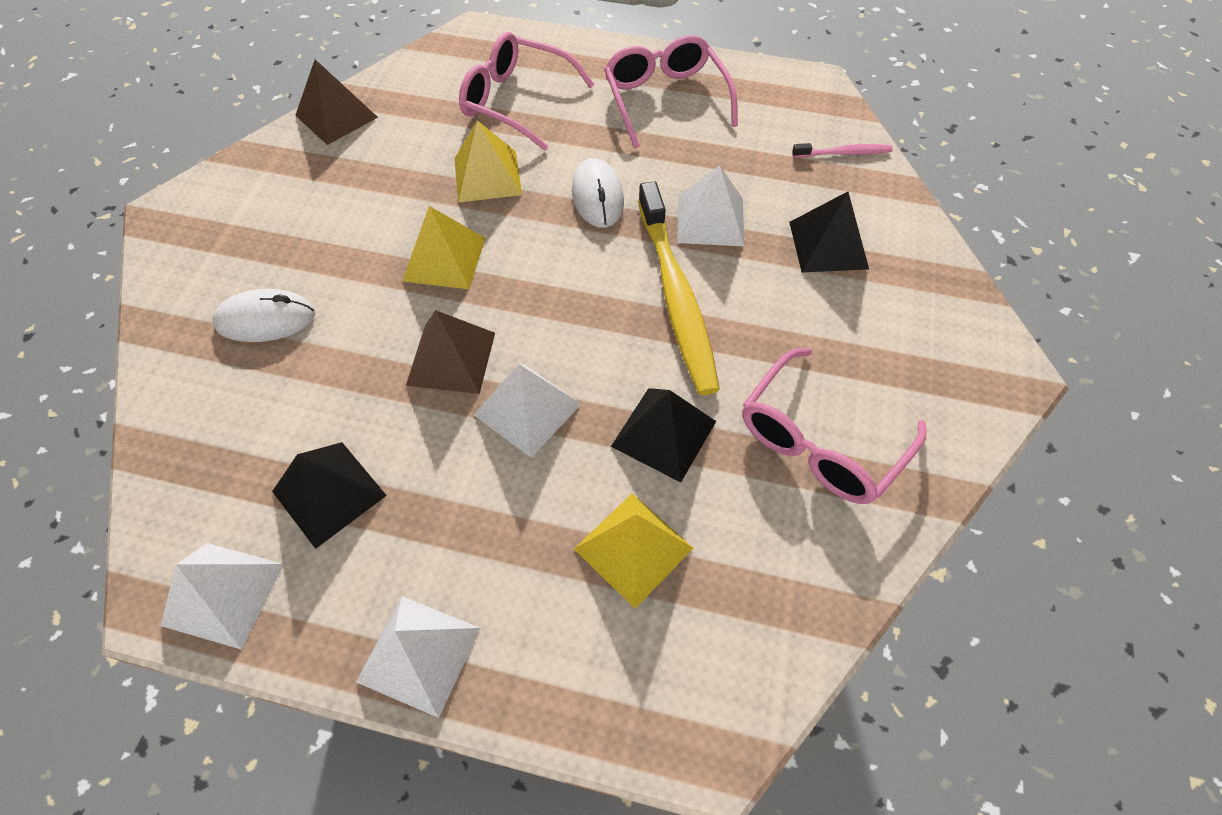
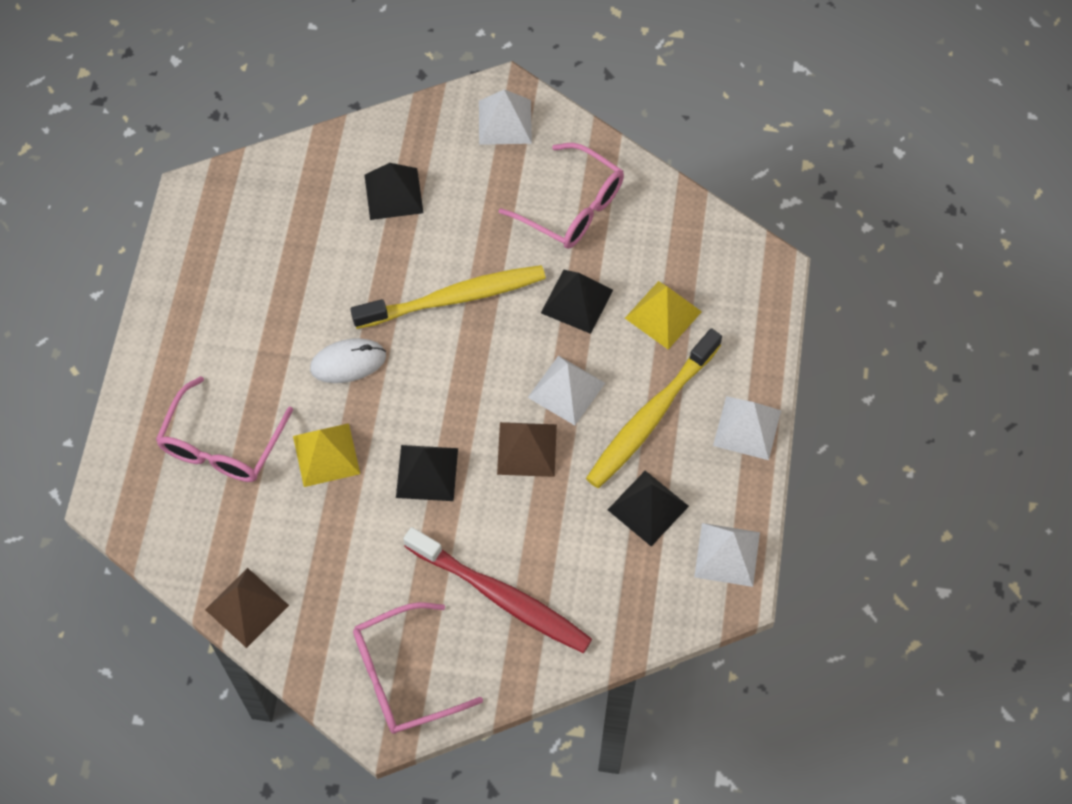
camera: 95 degrees left, 5 degrees up
(266, 319) = (501, 597): white mouse -> red toothbrush
(444, 259) = (427, 473): yellow pyramid -> black pyramid
(467, 512) = (651, 416): none -> yellow toothbrush
(665, 99) = (217, 316): pink glasses -> pink glasses (403, 676)
(710, 220) = (371, 276): white pyramid -> white pyramid (505, 121)
(844, 153) = (287, 176): pink toothbrush -> none

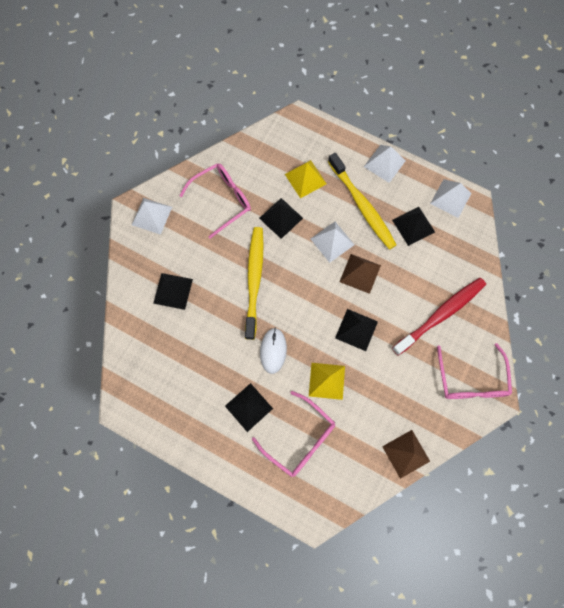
camera: 70 degrees left, 10 degrees up
(247, 358) = (248, 407): none -> black pyramid

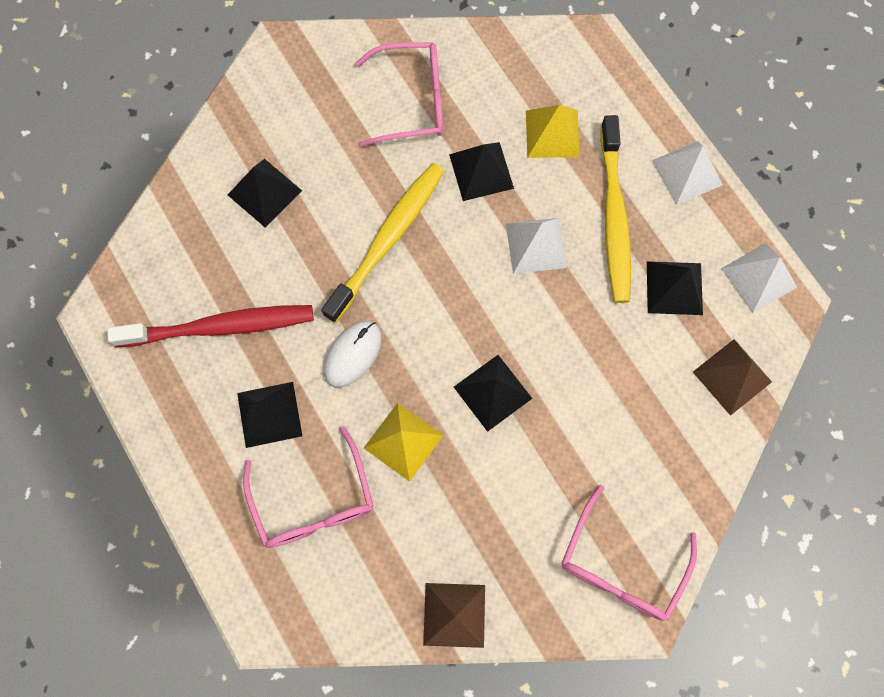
camera: 30 degrees right, 0 degrees up
(151, 215) = (300, 72): white pyramid -> none
(360, 273) = (549, 314): brown pyramid -> brown pyramid (732, 377)
(441, 315) = (634, 442): red toothbrush -> red toothbrush (220, 327)

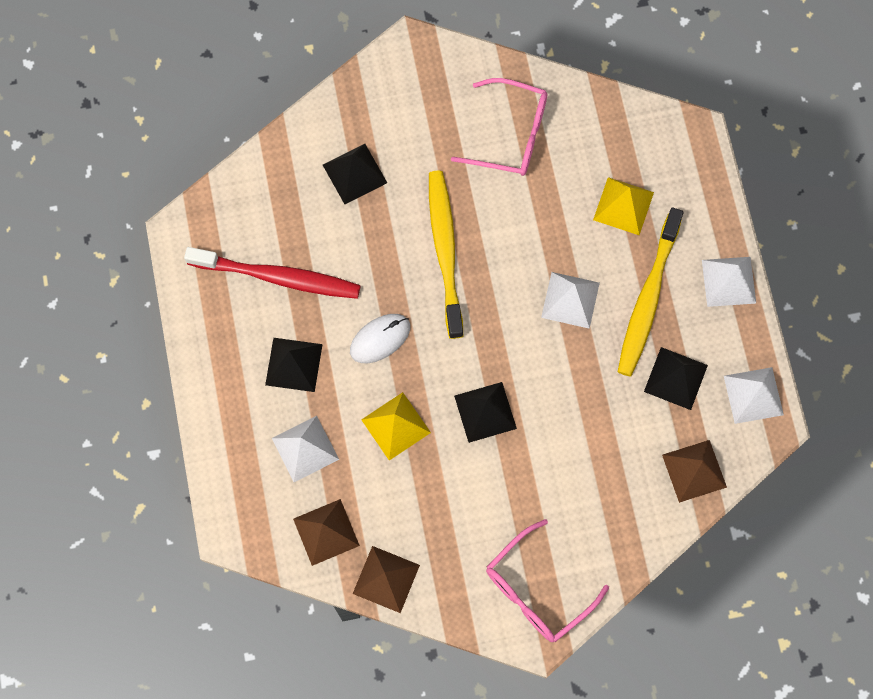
camera: 20 degrees right, 0 degrees up
(314, 501) = (305, 448): pink glasses -> white pyramid
(369, 586) = (326, 532): none -> brown pyramid
(388, 239) = (445, 251): yellow toothbrush -> yellow toothbrush turned 60 degrees counterclockwise
(481, 171) = (548, 218): black pyramid -> none

